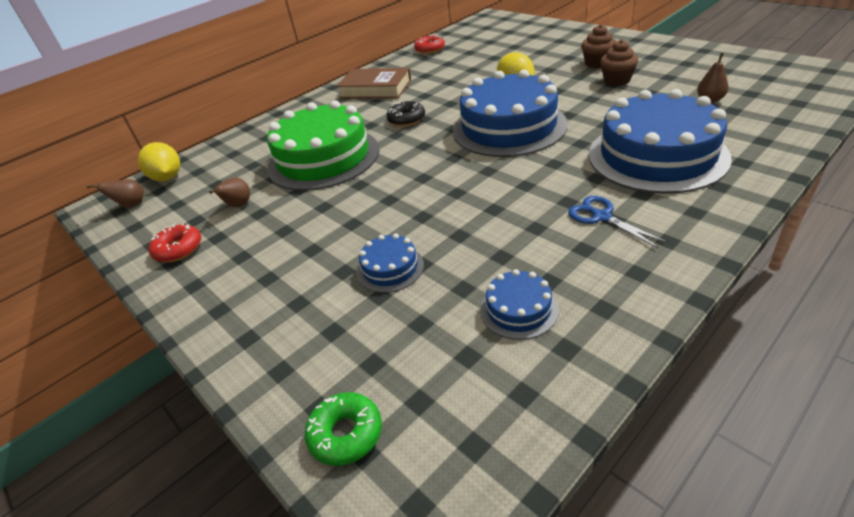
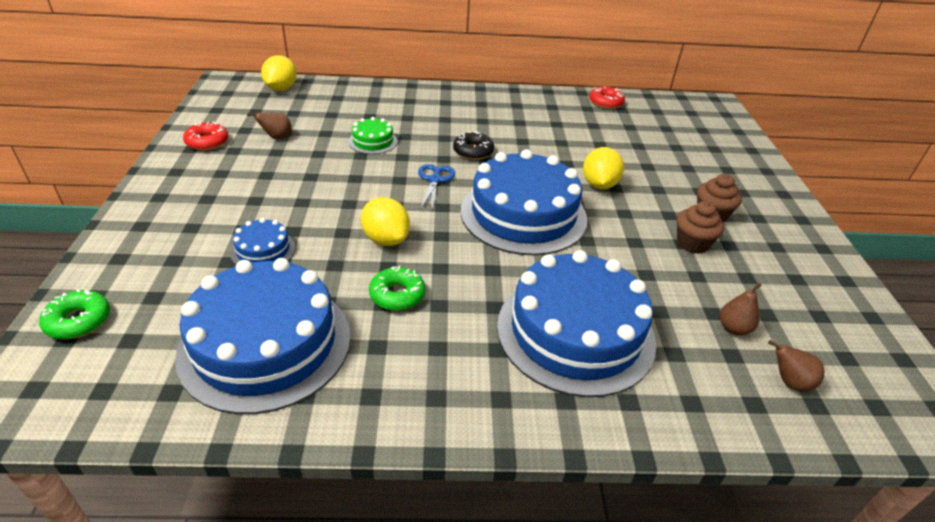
camera: 35 degrees right, 0 degrees up
(131, 205) = (237, 94): brown pear -> brown pear (789, 382)
(323, 158) = (373, 141): green cake -> green cake, size x0.44
(375, 89) = (502, 110): brown book -> none
(459, 197) = (386, 239): none -> yellow lemon
(518, 309) = (265, 344): blue cake -> blue cake, size x2.27
(534, 217) = (397, 295): none -> green donut
(602, 217) = (435, 337): blue scissors -> blue scissors (434, 180)

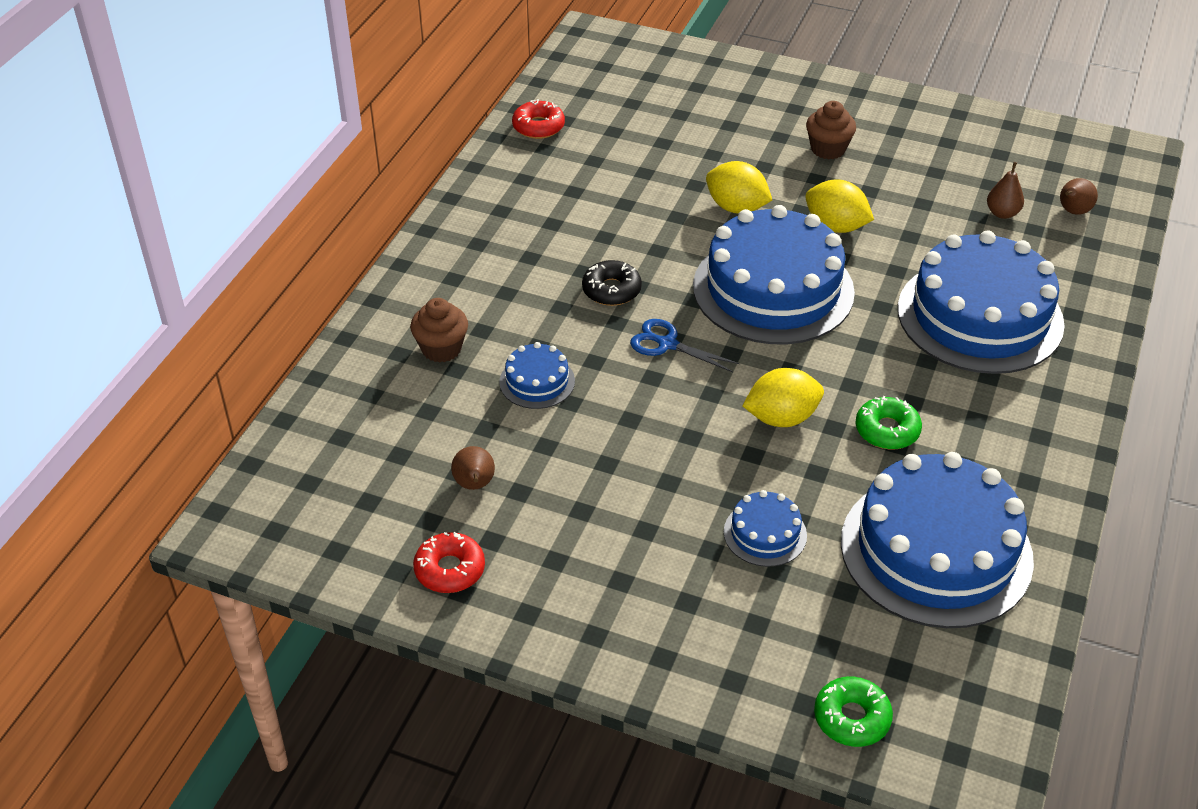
camera: 65 degrees left, 5 degrees up
(281, 88) = (298, 457): yellow lemon -> yellow lemon (835, 226)
(373, 141) = (537, 381): green cake -> blue cake
(692, 244) = (872, 184): brown cupcake -> brown cupcake (441, 349)

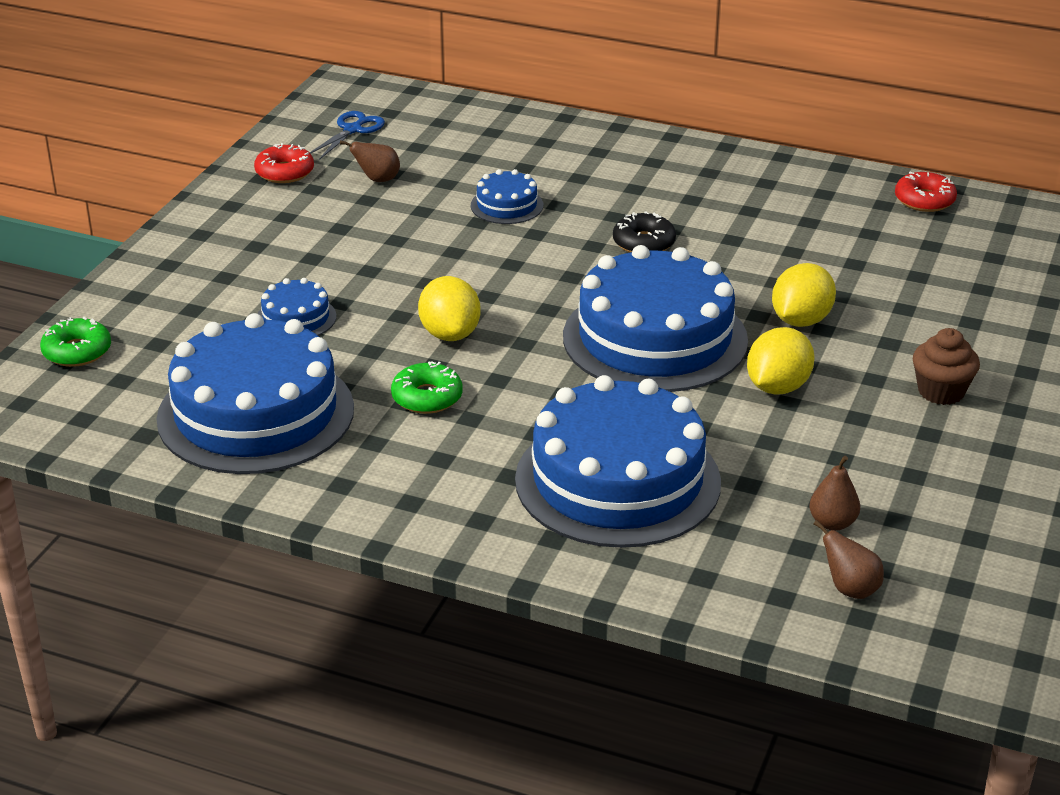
camera: 90 degrees right, 10 degrees down
(441, 349) = (552, 160): brown cupcake -> none
(667, 344) = (561, 273): blue scissors -> blue scissors (352, 130)

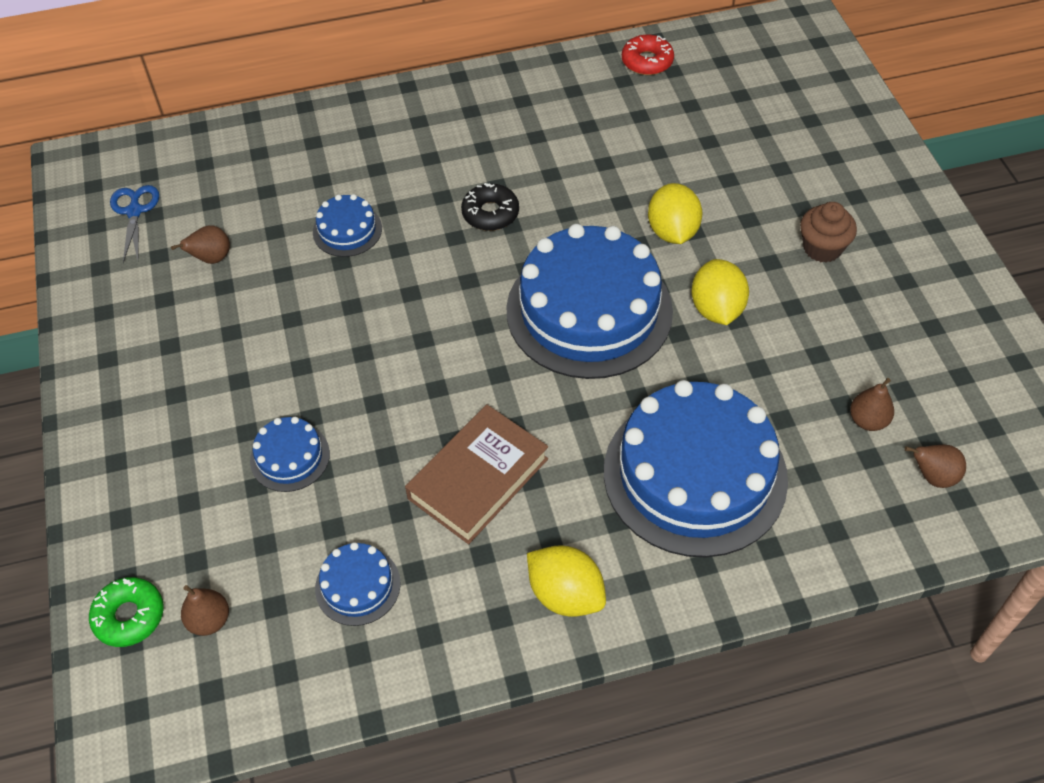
camera: 35 degrees left, 20 degrees up
(127, 380) = (209, 620): none -> brown pear
(256, 413) = (358, 585): blue cake -> blue cake, size x0.44
(284, 172) = (119, 293): red donut -> none
(427, 397) = (478, 479): green donut -> brown book
(450, 334) = (432, 399): yellow lemon -> yellow lemon (565, 594)

